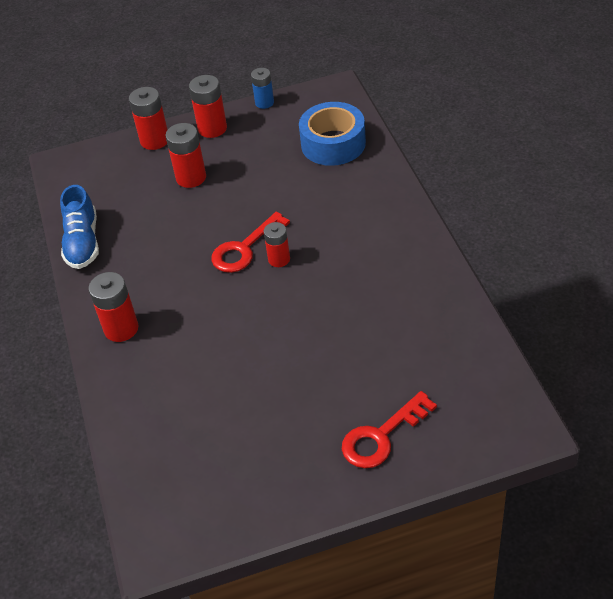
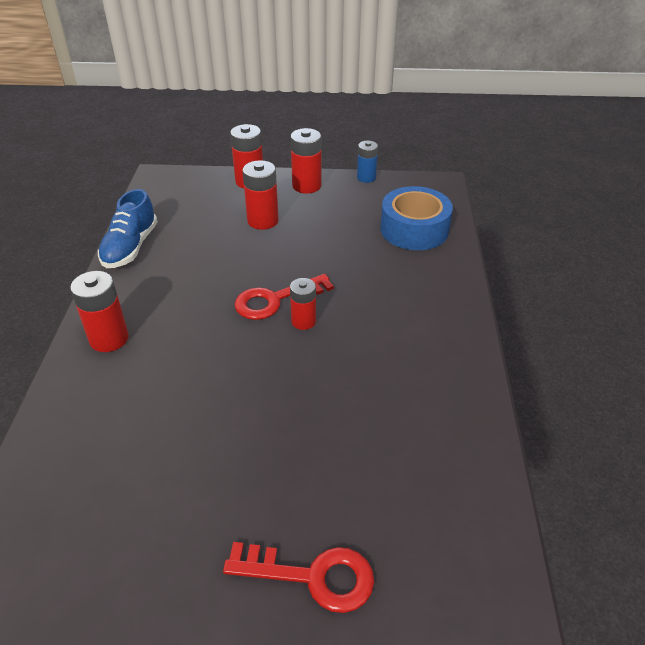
camera: 15 degrees right, 5 degrees down
(381, 436) = (313, 576): red key -> red key turned 150 degrees counterclockwise

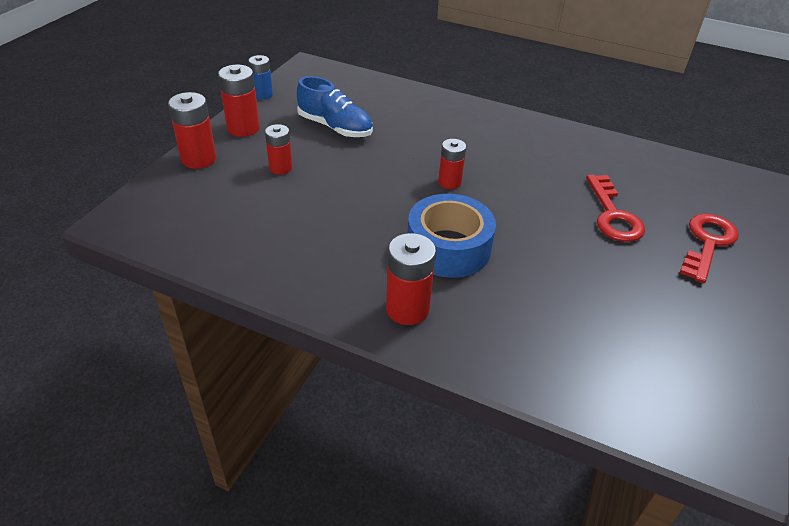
camera: 70 degrees left, 0 degrees up
(130, 247) = (251, 268): blue shoe -> blue shoe (335, 127)
(263, 221) = (280, 168): red battery -> red battery, size x0.66
(275, 300) = (411, 190): red key -> red key (613, 215)
(414, 229) = (363, 96): blue tape -> blue tape (448, 247)

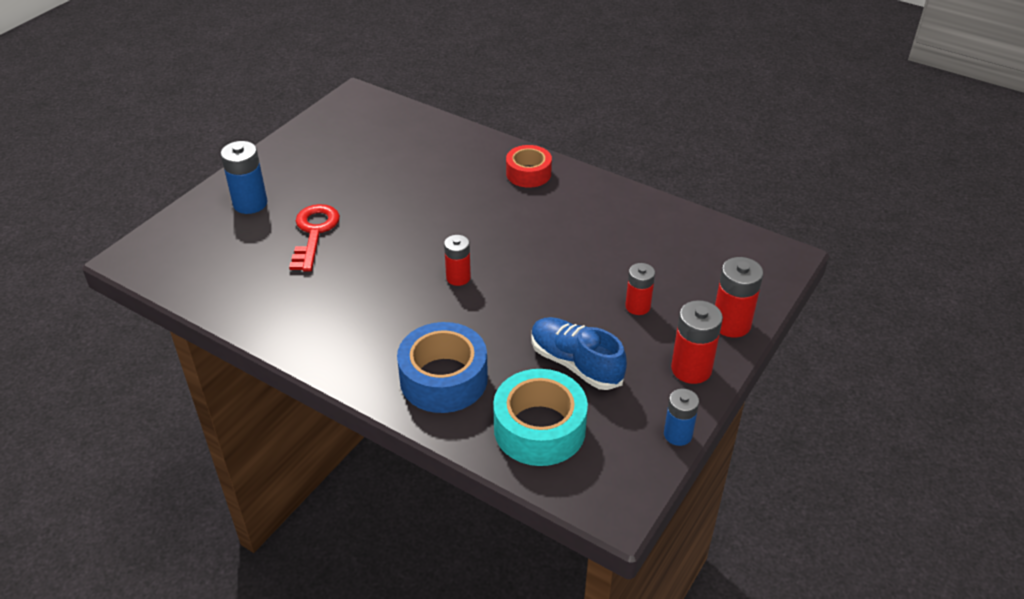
camera: 170 degrees left, 0 degrees up
(358, 94) = (539, 428): none -> turquoise tape
(407, 309) = (528, 173): red battery -> red tape
(448, 247) = (482, 214): blue tape -> blue tape (443, 379)
(707, 243) = (250, 203): red key -> blue battery

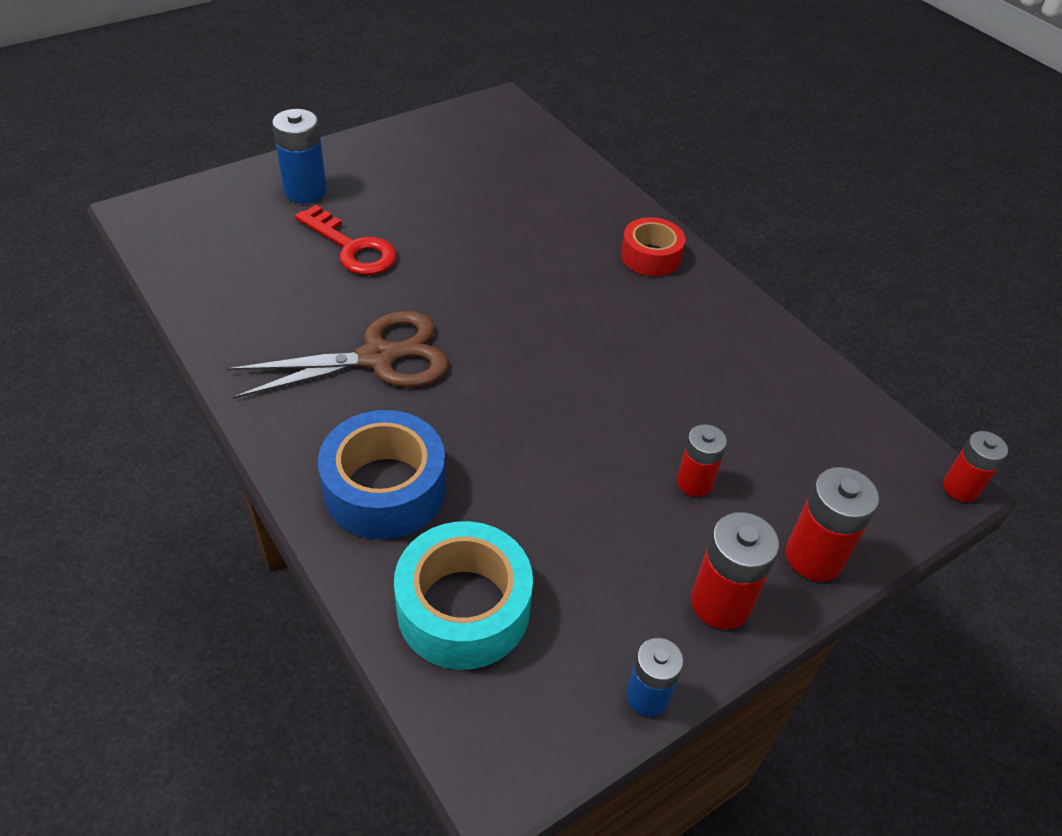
camera: 20 degrees right, 5 degrees up
(314, 233) = (352, 248): red key -> red key turned 105 degrees clockwise
(383, 300) = (378, 357): none -> brown scissors
(458, 277) = (484, 360): red battery -> red battery (960, 488)
(575, 364) = (565, 533): blue shoe -> none

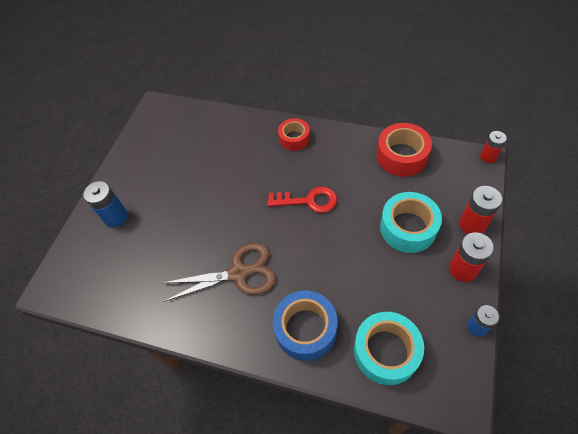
camera: 30 degrees left, 10 degrees up
(352, 248) = (170, 229): red key -> red key (308, 201)
(378, 357) = (239, 273): brown scissors -> brown scissors turned 45 degrees clockwise
(694, 482) = (408, 228): red battery -> turquoise tape
(799, 386) = (401, 156): none -> red tape

